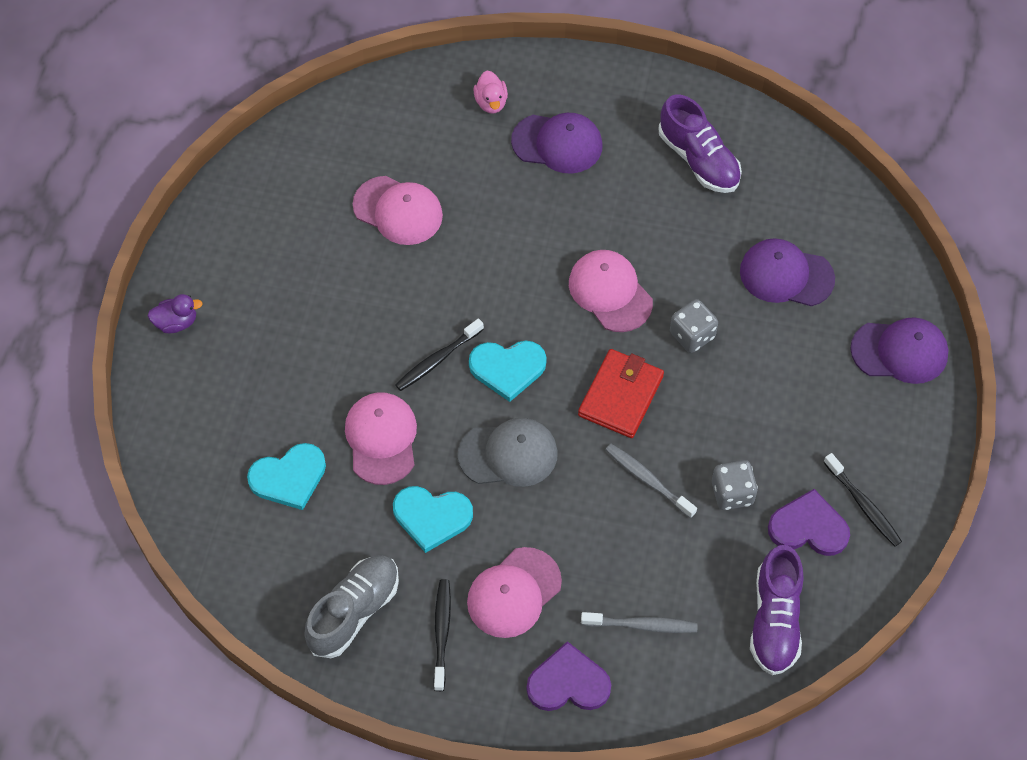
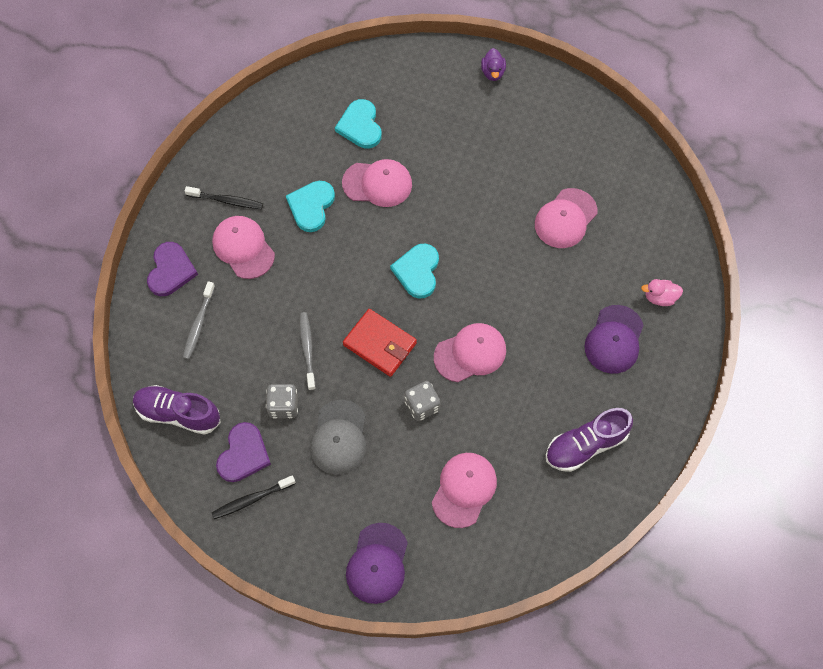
camera: 100 degrees right, 5 degrees up
(354, 611) = (255, 152): grey shoe -> none
(437, 359) = (433, 227): black toothbrush -> none
(508, 454) = (348, 261): grey cap -> grey cap (339, 437)
(648, 480) = (307, 349): grey toothbrush -> grey toothbrush turned 60 degrees counterclockwise
(786, 275) = (464, 489): purple cap -> pink cap

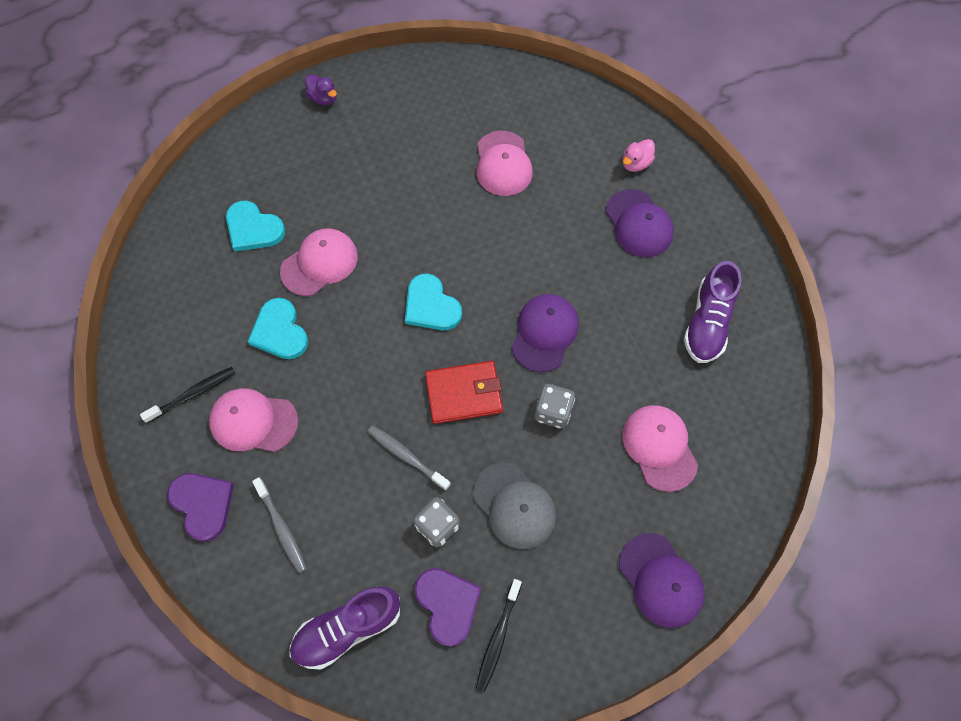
camera: 45 degrees left, 0 degrees up
(470, 353) = (544, 333): pink cap -> purple cap

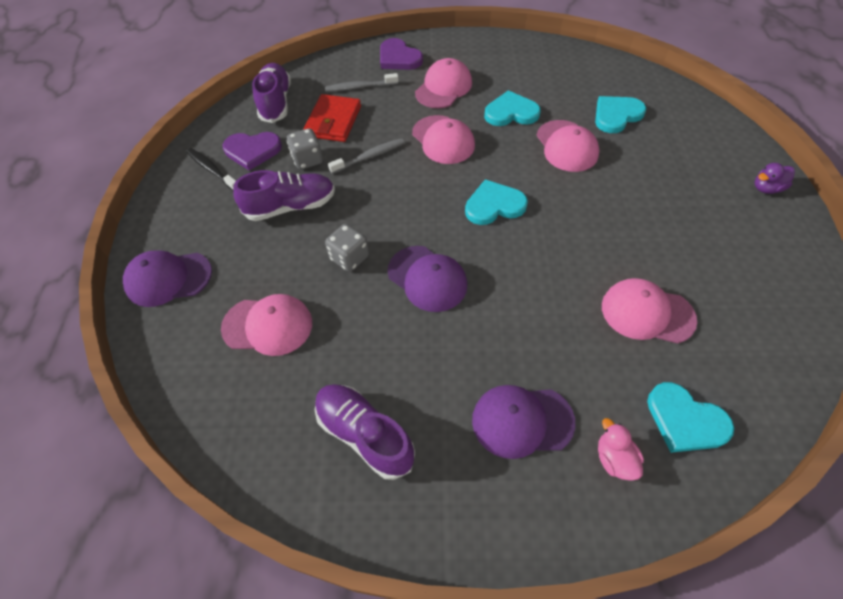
camera: 115 degrees right, 10 degrees down
(193, 394) = (480, 65): black toothbrush -> none
(203, 504) = (398, 58): purple heart -> purple heart turned 60 degrees clockwise
(351, 387) = (443, 140): none -> pink cap
(464, 394) = (400, 203): red wallet -> red wallet (333, 121)
(514, 505) = (291, 206): grey cap -> purple shoe
(585, 129) = (685, 420): none -> turquoise heart

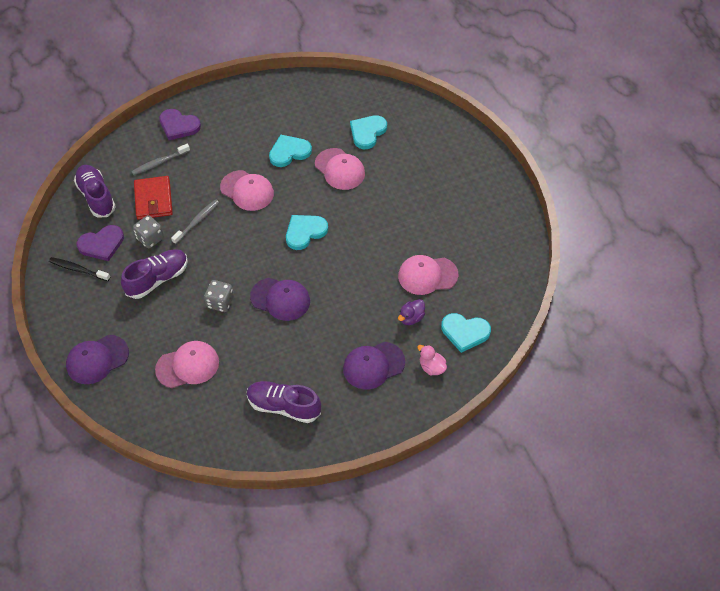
camera: 25 degrees left, 0 degrees up
(443, 88) = (228, 144): pink cap -> none
(766, 188) = (482, 163): purple duck -> purple duck (411, 318)

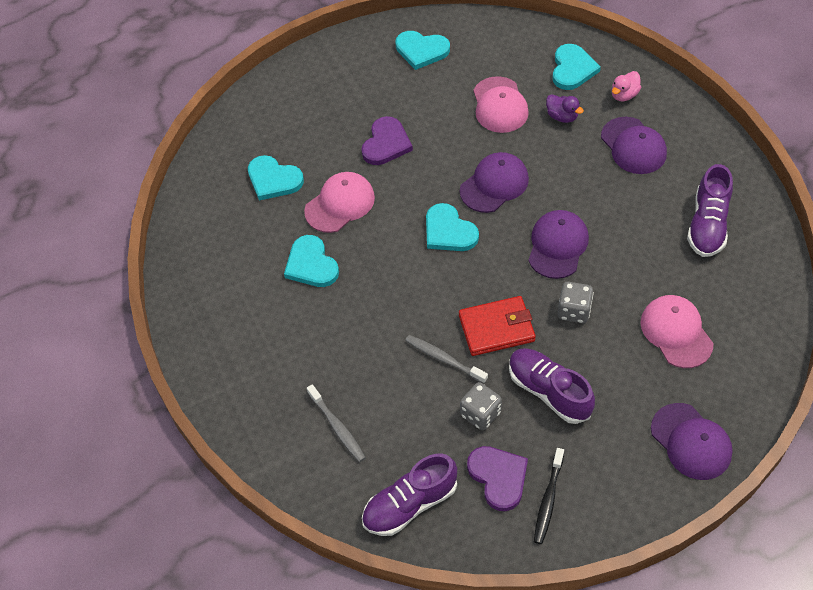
camera: 90 degrees left, 0 degrees up
(153, 200) = (409, 422): red wallet -> red wallet (496, 328)
(178, 126) = (262, 414): purple heart -> purple heart (386, 143)
(247, 191) = (384, 306): pink cap -> none
(345, 264) = (494, 184): none -> purple cap
(492, 227) = (421, 50): none -> turquoise heart

